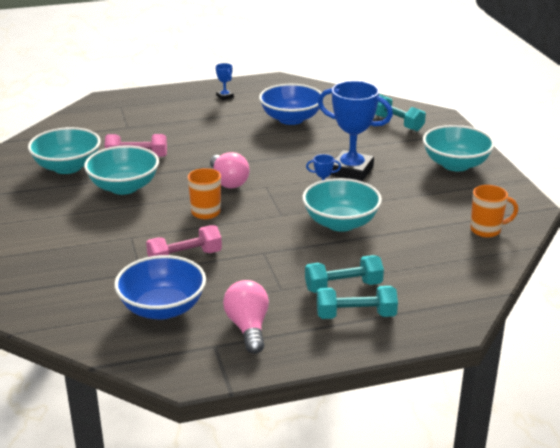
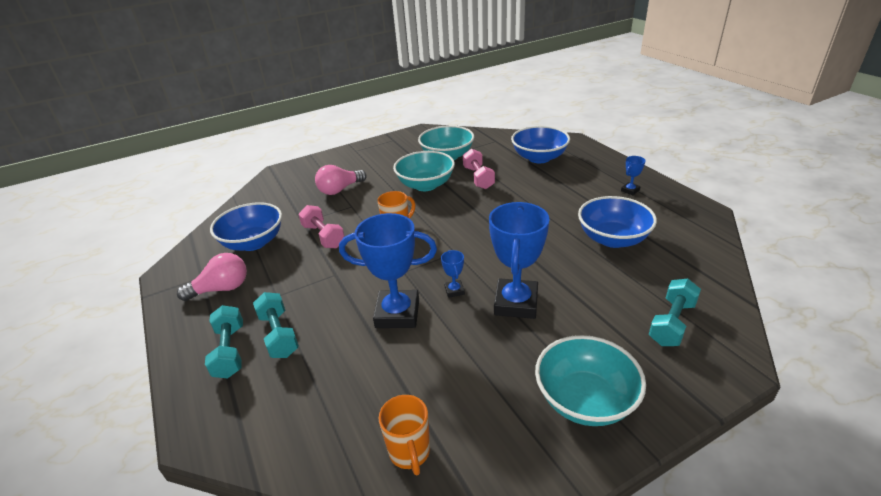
camera: 80 degrees right, 5 degrees up
(125, 120) = (539, 158): none -> blue bowl
(228, 181) = (455, 229): pink light bulb -> pink light bulb (340, 190)
(340, 223) = (397, 313): turquoise bowl -> blue trophy

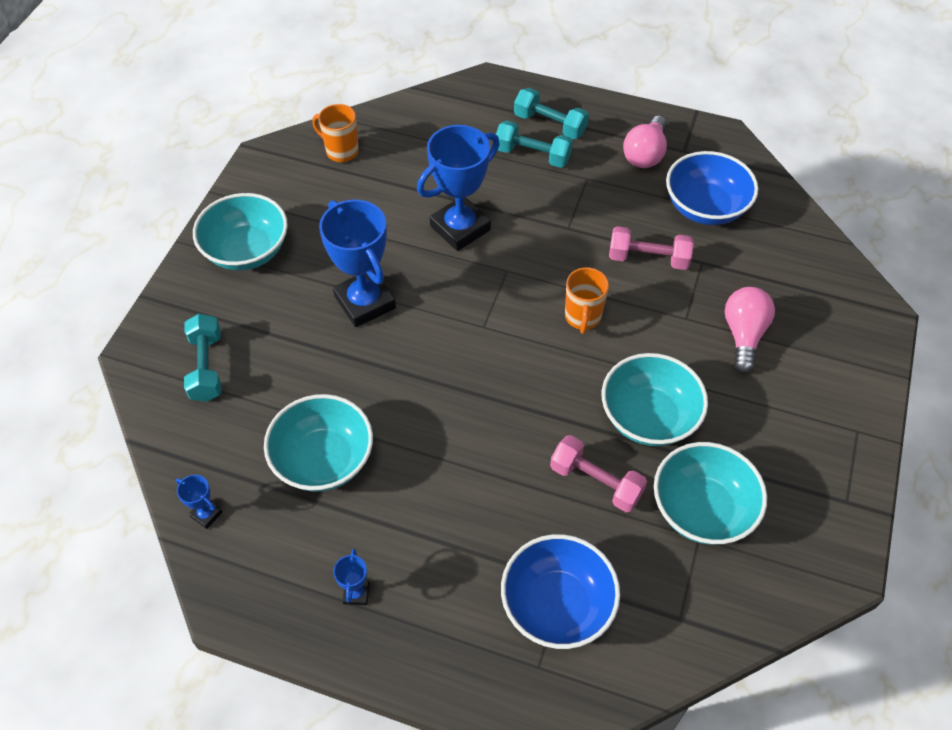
camera: 135 degrees right, 20 degrees up
(454, 290) = (435, 280): blue trophy -> blue trophy (206, 514)
(613, 239) = (323, 460): blue bowl -> turquoise bowl

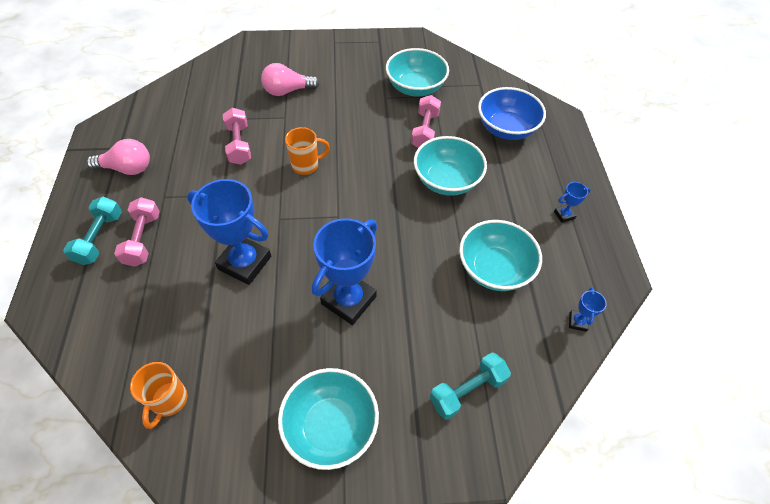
camera: 115 degrees left, 0 degrees up
(532, 155) = (143, 239): turquoise dumbbell -> pink dumbbell
(648, 417) = (368, 118): turquoise bowl -> turquoise bowl (446, 180)
(705, 207) = (179, 126): blue bowl -> none

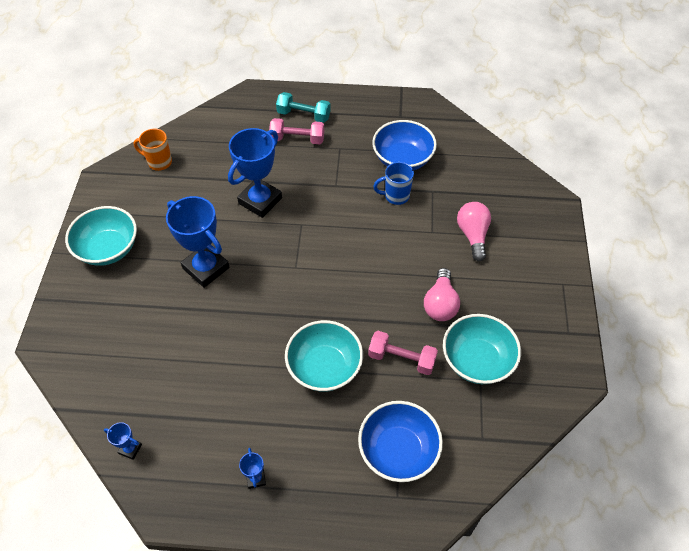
camera: 100 degrees right, 0 degrees up
(127, 168) = (374, 123): pink light bulb -> pink light bulb (440, 304)
(187, 142) = (402, 159): none -> blue bowl
(239, 144) = (396, 196): pink dumbbell -> blue mug
(306, 165) = (362, 246): orange mug -> none
(467, 390) = (101, 341): turquoise dumbbell -> none
(494, 269) = (206, 388): turquoise bowl -> none

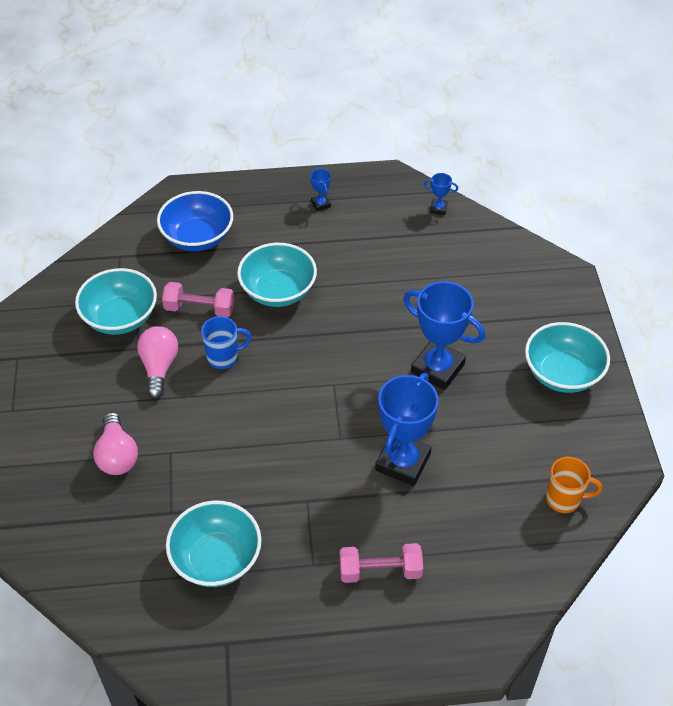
camera: 170 degrees right, 5 degrees down
(303, 115) = (382, 619): turquoise dumbbell -> none
(396, 196) = (221, 496): blue mug -> blue mug (224, 357)
(402, 159) = (216, 559): blue bowl -> turquoise bowl

